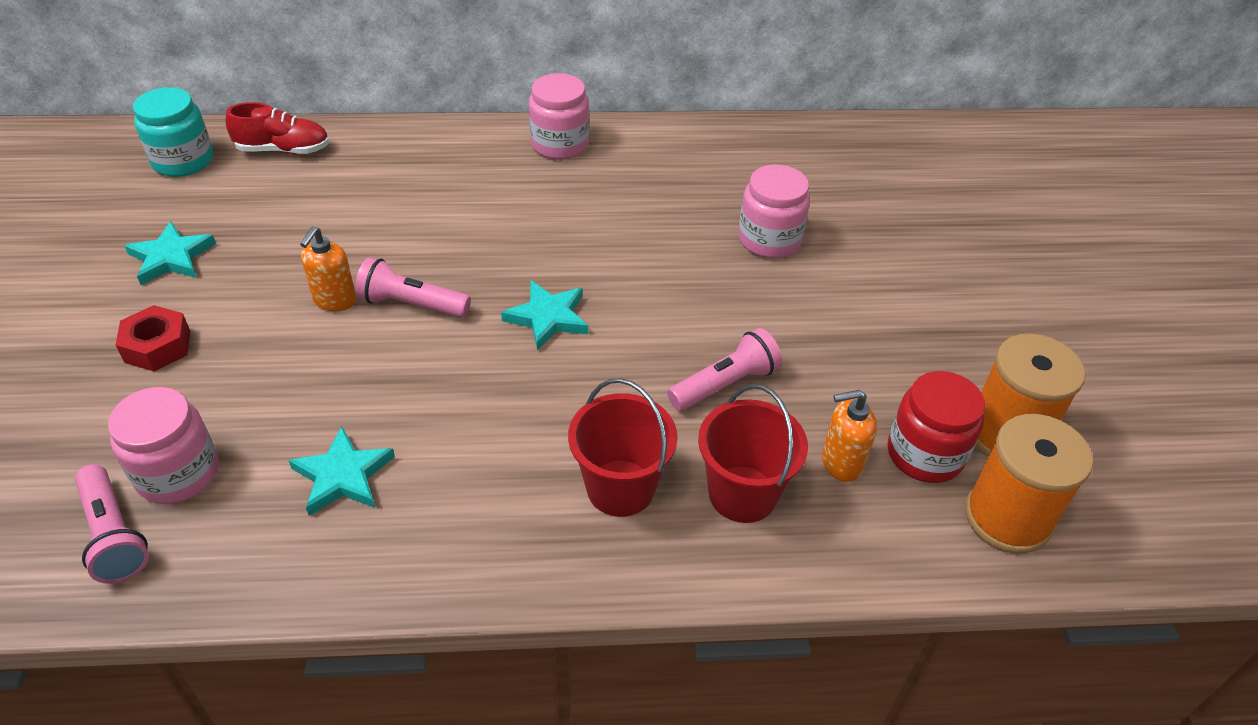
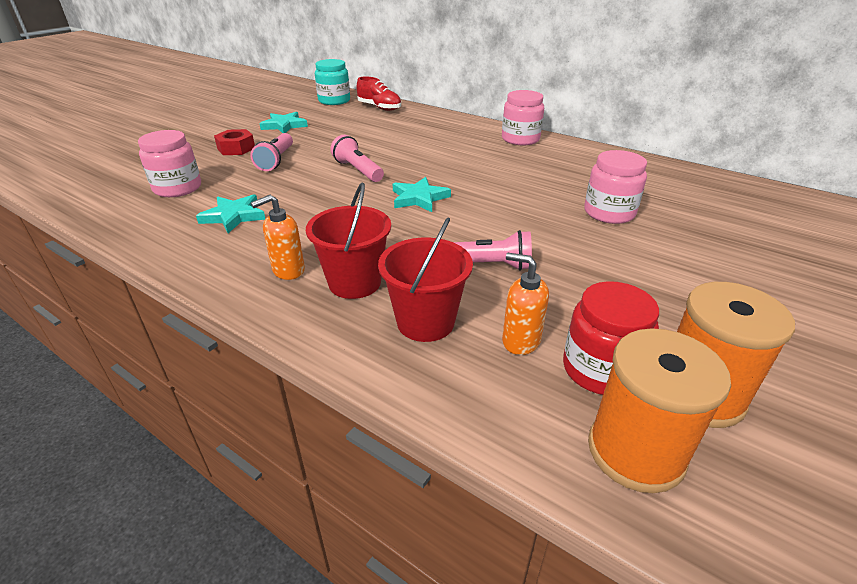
camera: 40 degrees right, 10 degrees down
(114, 535) = (125, 197): pink flashlight -> pink flashlight (276, 160)
(334, 300) = (326, 158): orange soap dispenser -> orange soap dispenser (288, 270)

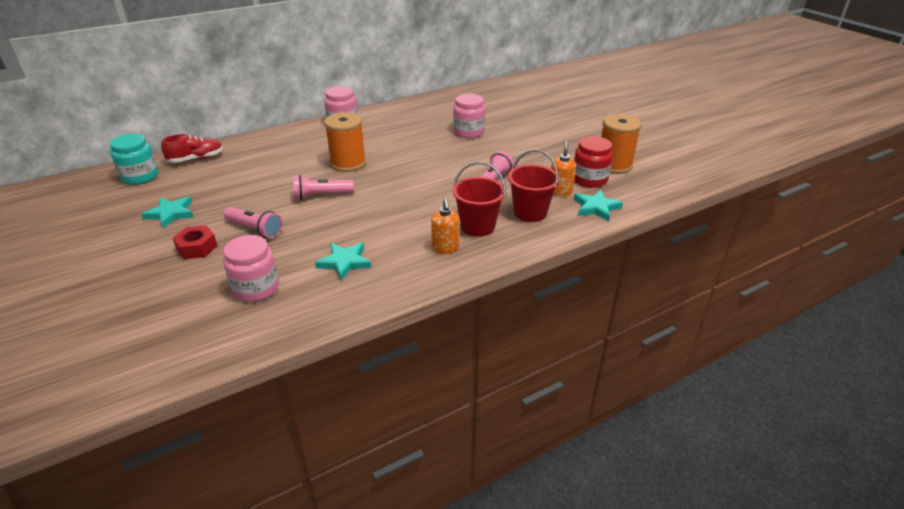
camera: 65 degrees left, 0 degrees up
(419, 198) = (393, 182): turquoise star -> turquoise star (596, 207)
(520, 341) = (560, 192): orange soap dispenser -> orange soap dispenser turned 135 degrees clockwise
(635, 451) = (635, 188): orange spool -> orange spool (348, 163)

